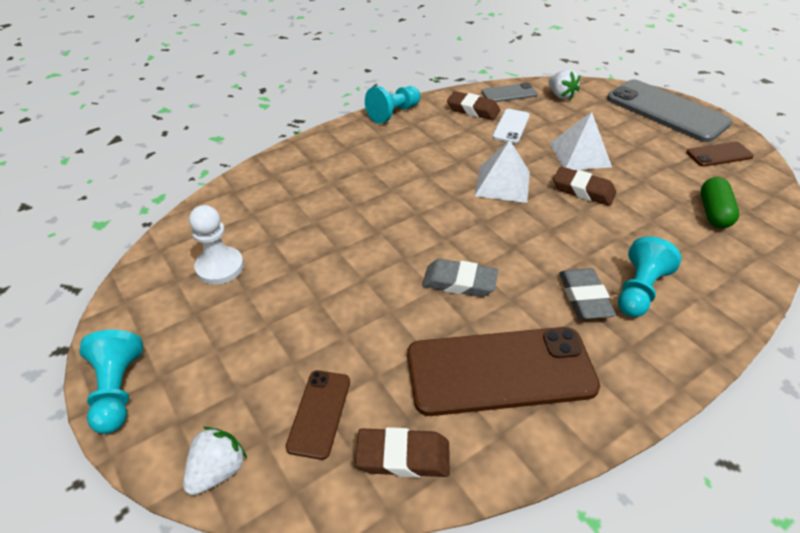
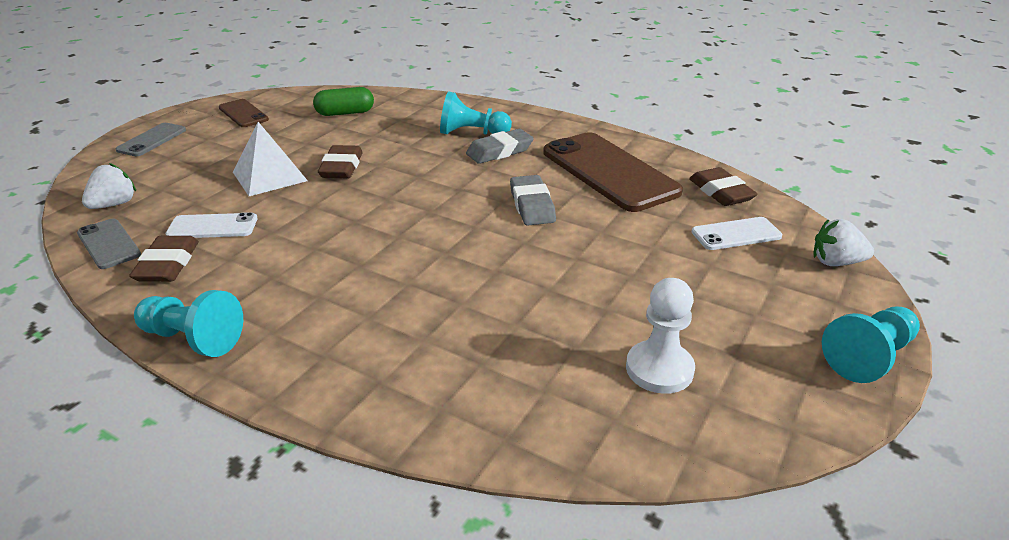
camera: 115 degrees left, 10 degrees down
(319, 413) = (736, 234): brown phone -> white phone
(502, 183) = (353, 211): white pyramid -> none
(666, 111) = (152, 140): grey phone -> grey phone, size x0.49

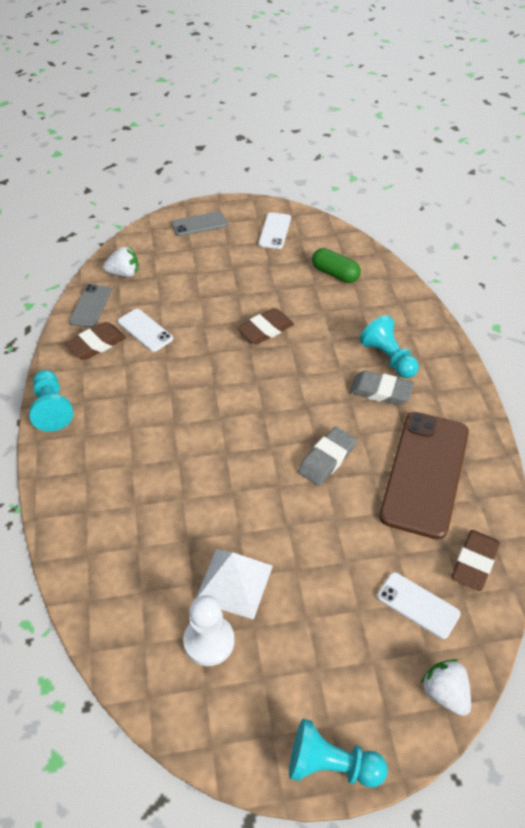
camera: 50 degrees right, 15 degrees up
(243, 114) = (274, 231): brown phone -> white phone
(269, 176) = (219, 307): white pyramid -> white pyramid (234, 583)

